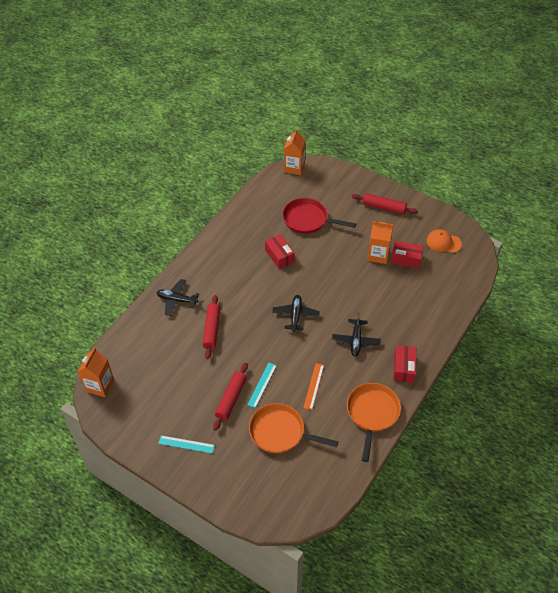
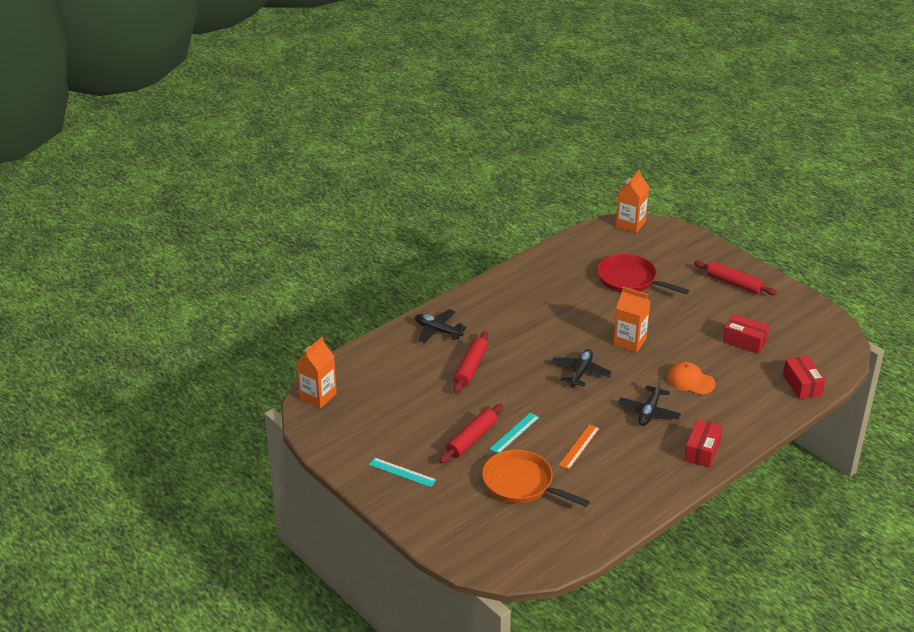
camera: 15 degrees right, 15 degrees down
(279, 256) = (581, 310): red box -> red box (802, 385)
(372, 413) = (645, 488): orange pan -> none
(378, 255) = (709, 331): orange carton -> orange carton (629, 342)
(443, 242) = (801, 333): orange cap -> orange cap (690, 381)

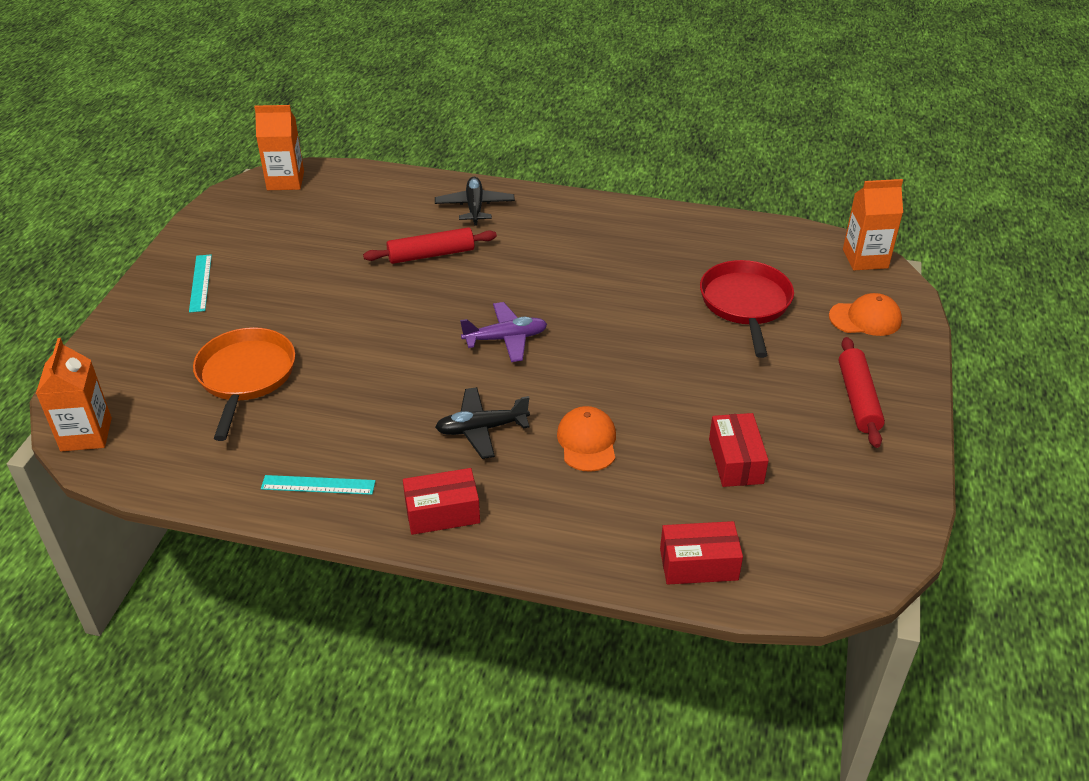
camera: 55 degrees right, 5 degrees up
(471, 439) = (298, 307): red rolling pin -> none
(514, 433) = (338, 333): turquoise ruler -> turquoise ruler (318, 485)
(579, 446) = (355, 395): orange ruler -> none
(580, 372) = (505, 339): black plane -> purple plane
(629, 342) = (613, 354): orange carton -> orange carton (86, 434)
(677, 250) = (865, 318): none -> orange cap
(802, 385) = (698, 564): red box -> red box turned 45 degrees clockwise

